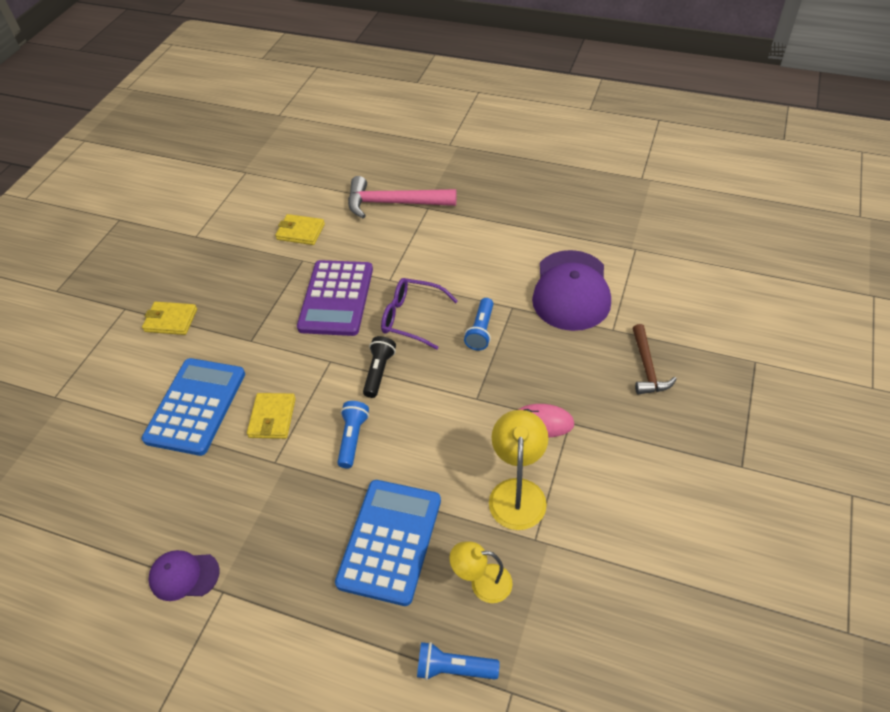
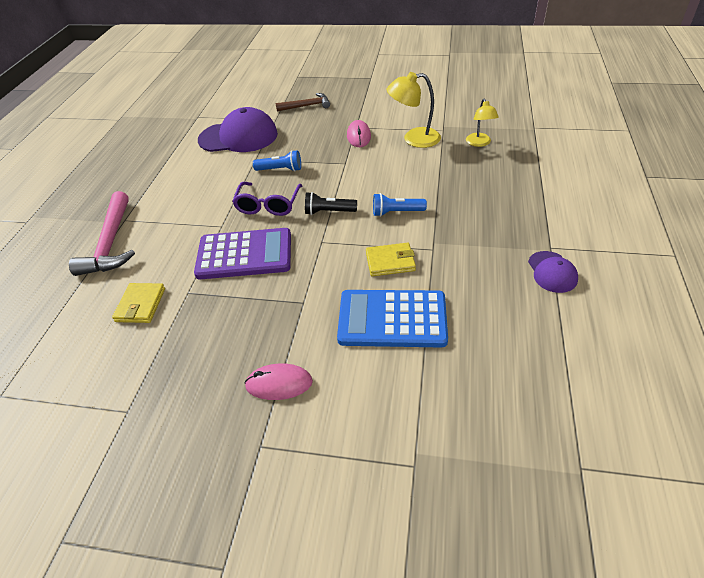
camera: 100 degrees left, 5 degrees down
(171, 320) = (279, 384): yellow wallet -> pink mouse
(390, 541) = (471, 180): blue calculator -> none
(454, 668) = (534, 145): blue flashlight -> none

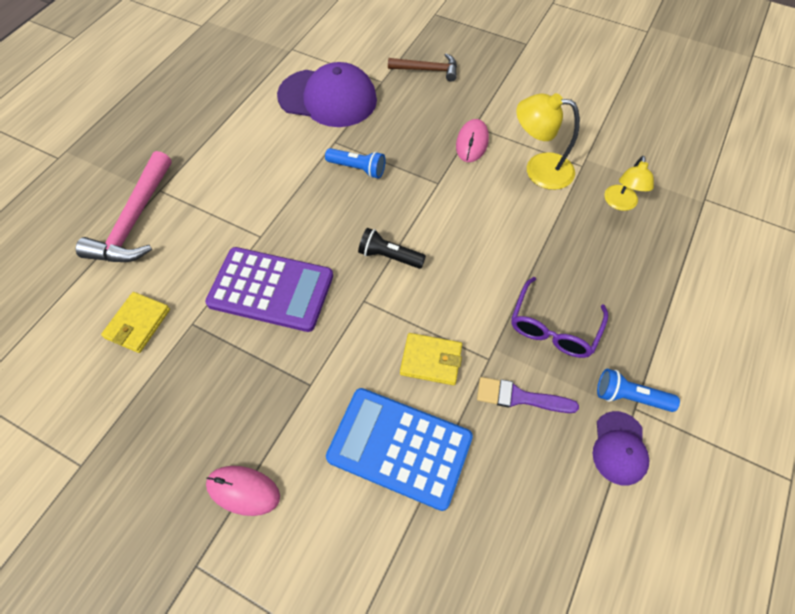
camera: 15 degrees right, 15 degrees up
(268, 205) = (324, 221): purple glasses -> purple glasses (553, 327)
(396, 212) = (469, 285): blue flashlight -> blue flashlight (629, 397)
(466, 264) = (520, 397): none -> purple brush

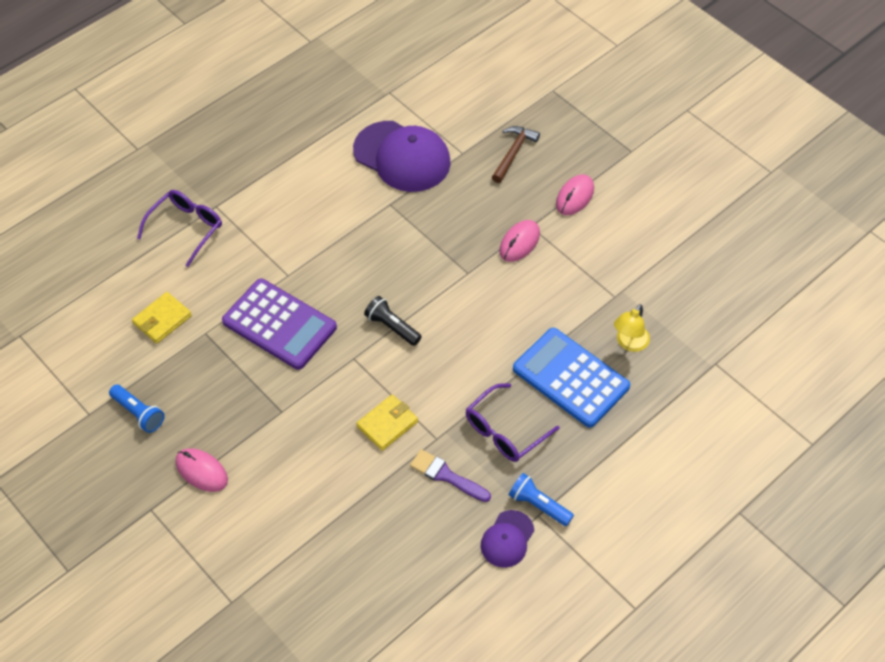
camera: 20 degrees right, 5 degrees down
(134, 220) = (186, 229): pink hammer -> purple glasses
(357, 168) = (399, 237): blue flashlight -> blue flashlight (138, 413)
(399, 447) = (332, 480): blue calculator -> blue calculator (570, 378)
(427, 70) = (513, 153): brown hammer -> brown hammer turned 90 degrees counterclockwise
(431, 360) = (387, 424): yellow wallet -> yellow wallet turned 75 degrees counterclockwise
(499, 91) = (574, 197): none -> pink mouse
(539, 169) = (570, 288): yellow lamp -> none

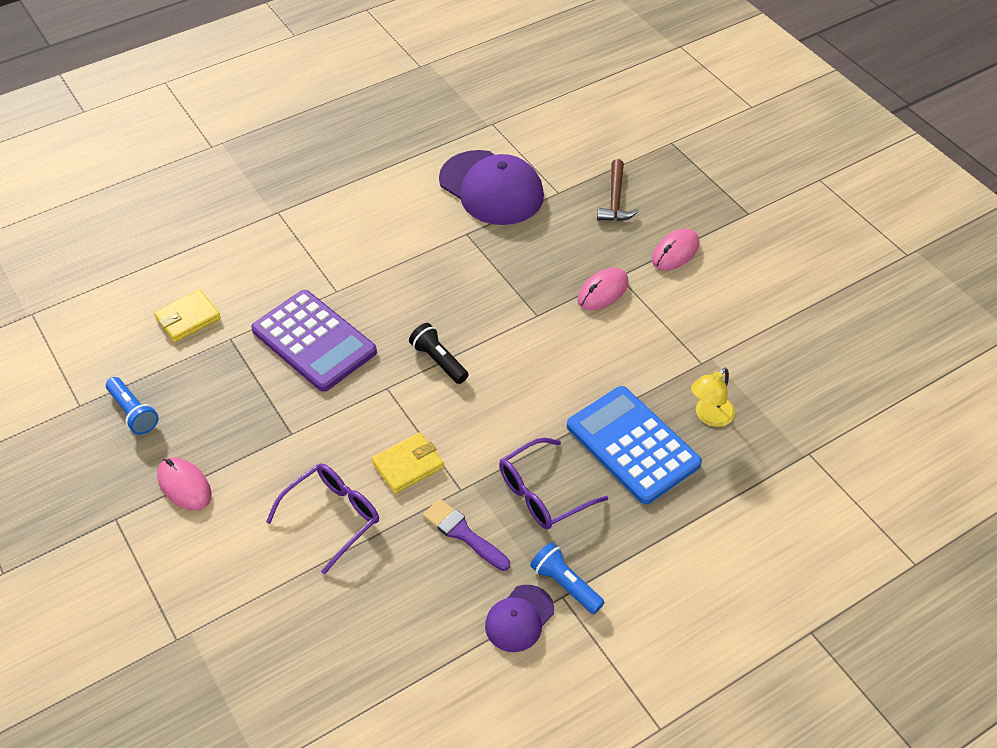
camera: 10 degrees right, 5 degrees down
(186, 229) = (240, 230): purple glasses -> purple glasses (332, 517)
(513, 153) = (615, 199): brown hammer -> brown hammer turned 150 degrees clockwise

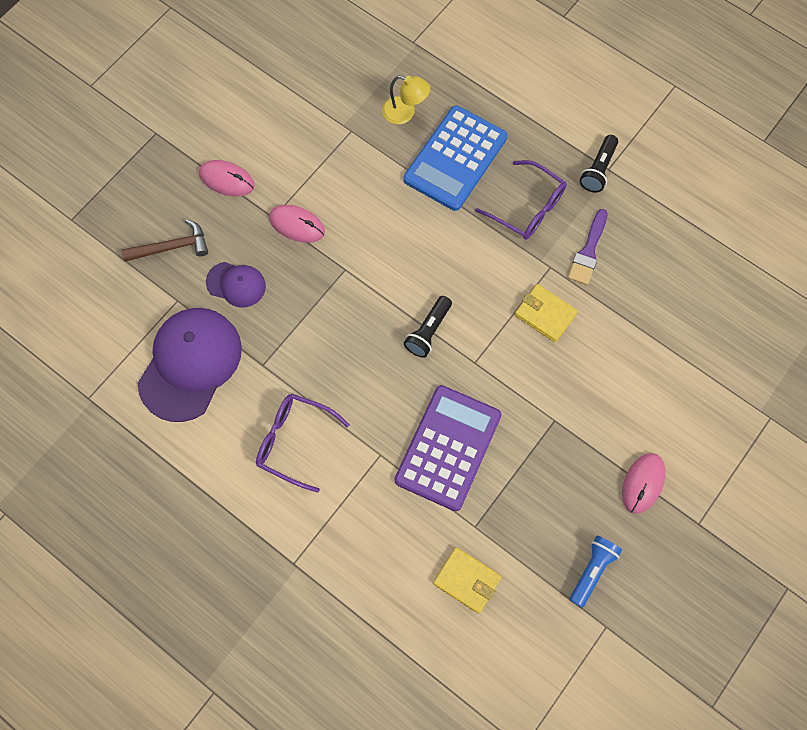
camera: 110 degrees left, 20 degrees up
(332, 517) = (618, 352): purple glasses -> purple glasses (294, 441)
(519, 618) = (639, 191): purple cap -> purple cap (236, 284)
(565, 585) = (598, 169): blue flashlight -> black flashlight

